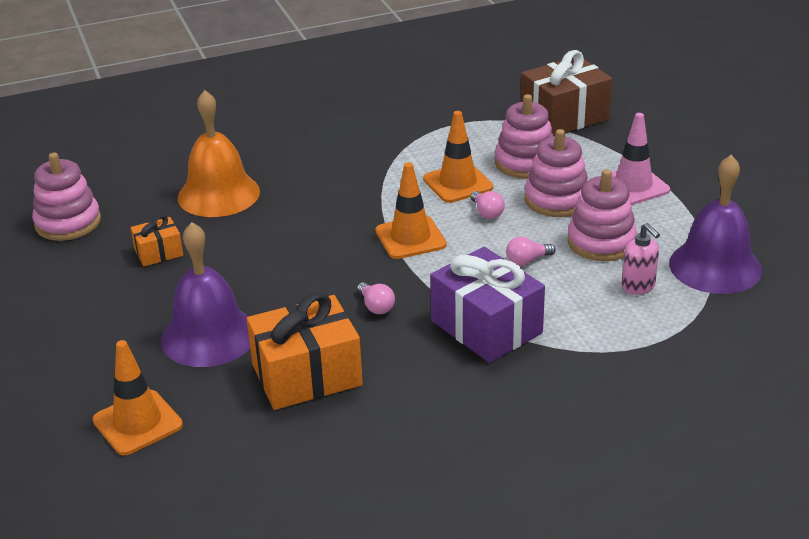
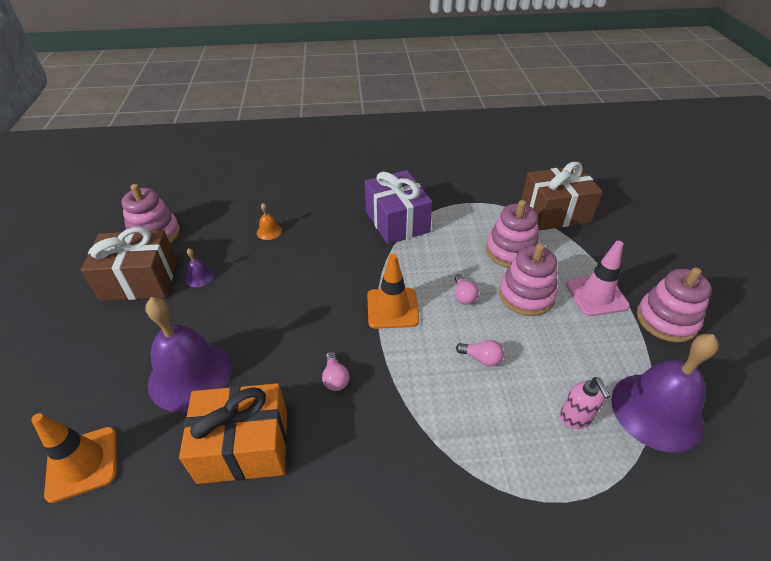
camera: 15 degrees right, 10 degrees up
(83, 269) = (140, 280): none -> brown gift
(158, 252) = (199, 277): orange gift -> purple bell
(218, 194) = (269, 231): orange bell -> orange bell, size x0.40
(458, 183) = (450, 260): orange traffic cone -> none
(486, 327) = (420, 431): purple gift -> purple gift (397, 221)
(527, 261) = (481, 358): pink light bulb -> pink light bulb turned 150 degrees counterclockwise
(601, 242) = (553, 353): pink stacking toy -> pink stacking toy (666, 320)

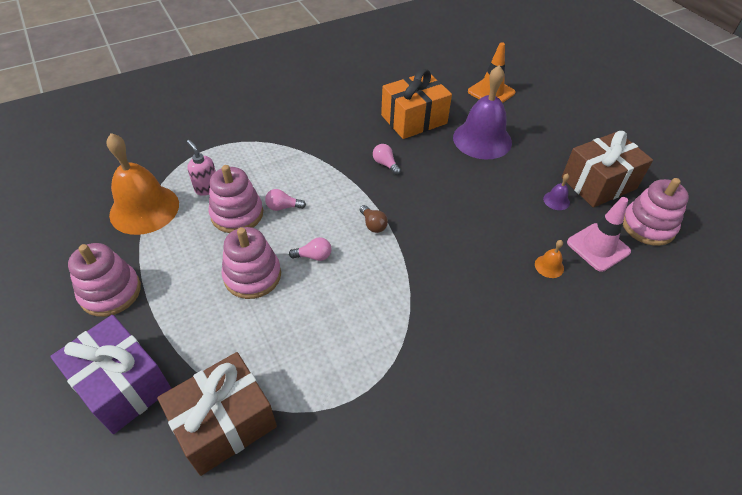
camera: 155 degrees right, 5 degrees up
(392, 308) = (373, 224): orange traffic cone -> brown light bulb
(397, 221) = (425, 329): purple gift -> purple gift (122, 385)
(463, 296) = (314, 256): pink light bulb -> pink light bulb turned 120 degrees clockwise
(511, 251) = (276, 328): pink stacking toy -> pink stacking toy (237, 214)
(596, 295) = (179, 299): pink traffic cone -> pink traffic cone (598, 247)
(656, 411) = (144, 209): purple bell -> orange bell

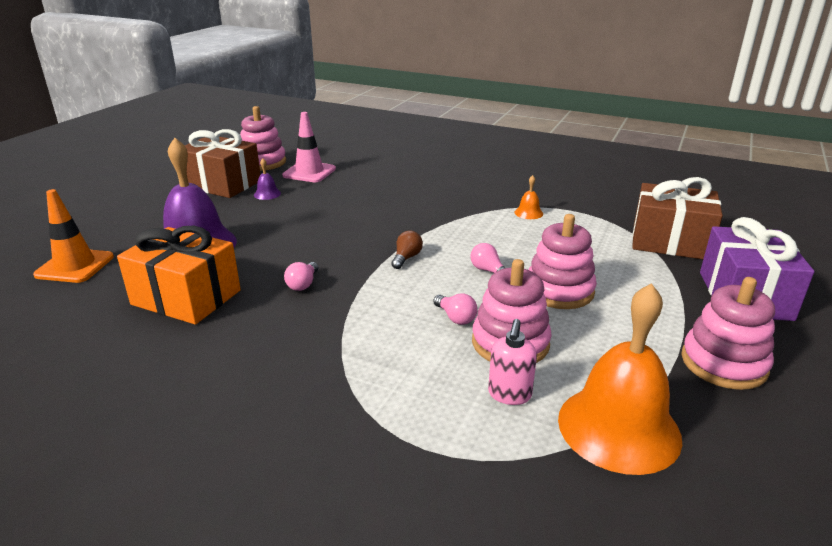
camera: 125 degrees left, 20 degrees down
(549, 266) = (353, 182): orange bell -> orange bell (528, 213)

